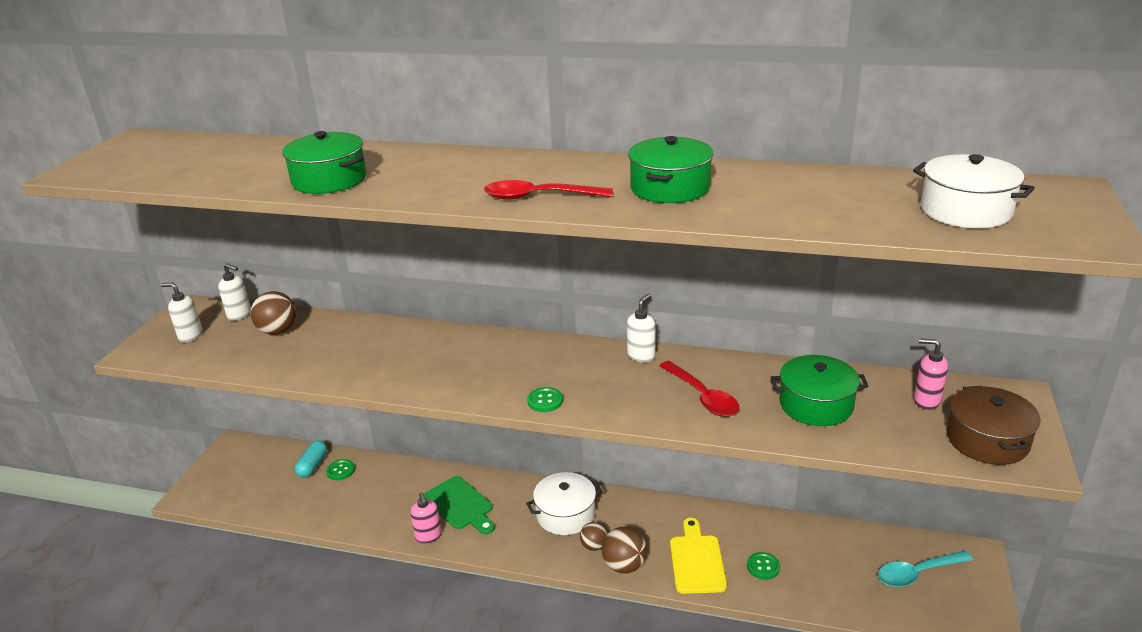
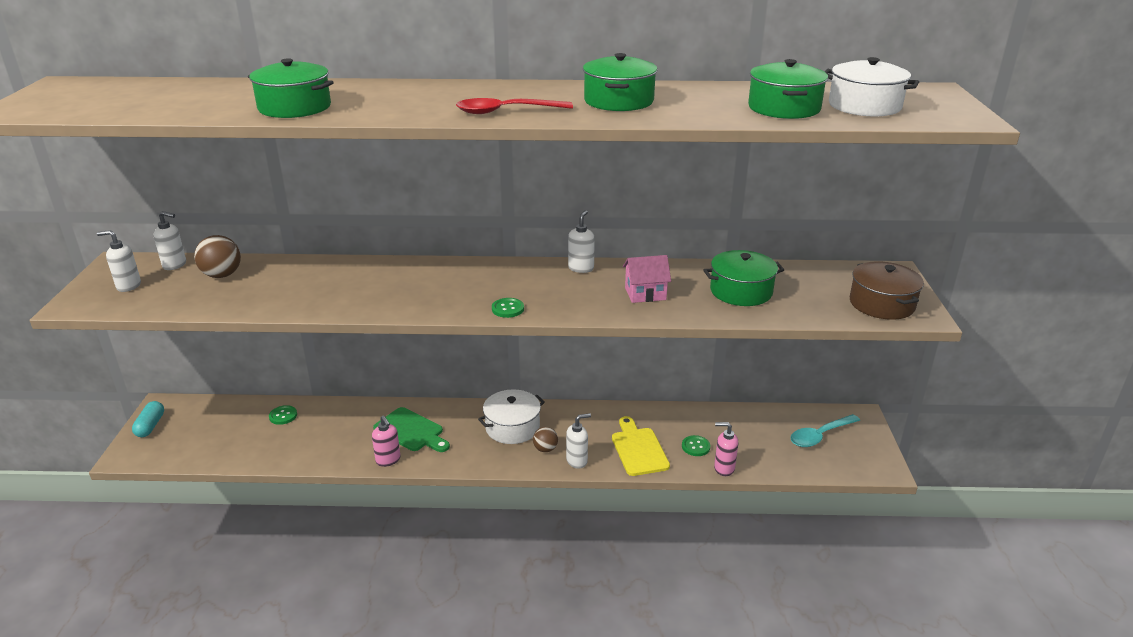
camera: 15 degrees left, 0 degrees up
(313, 465) = (252, 414): turquoise capsule -> turquoise capsule (150, 426)
(624, 565) = (577, 461): brown ball -> white soap dispenser
(702, 396) = (645, 294): red spoon -> pink house
(861, 209) = (784, 108): none -> green pot
(926, 401) = (826, 281): pink soap dispenser -> pink soap dispenser (723, 468)

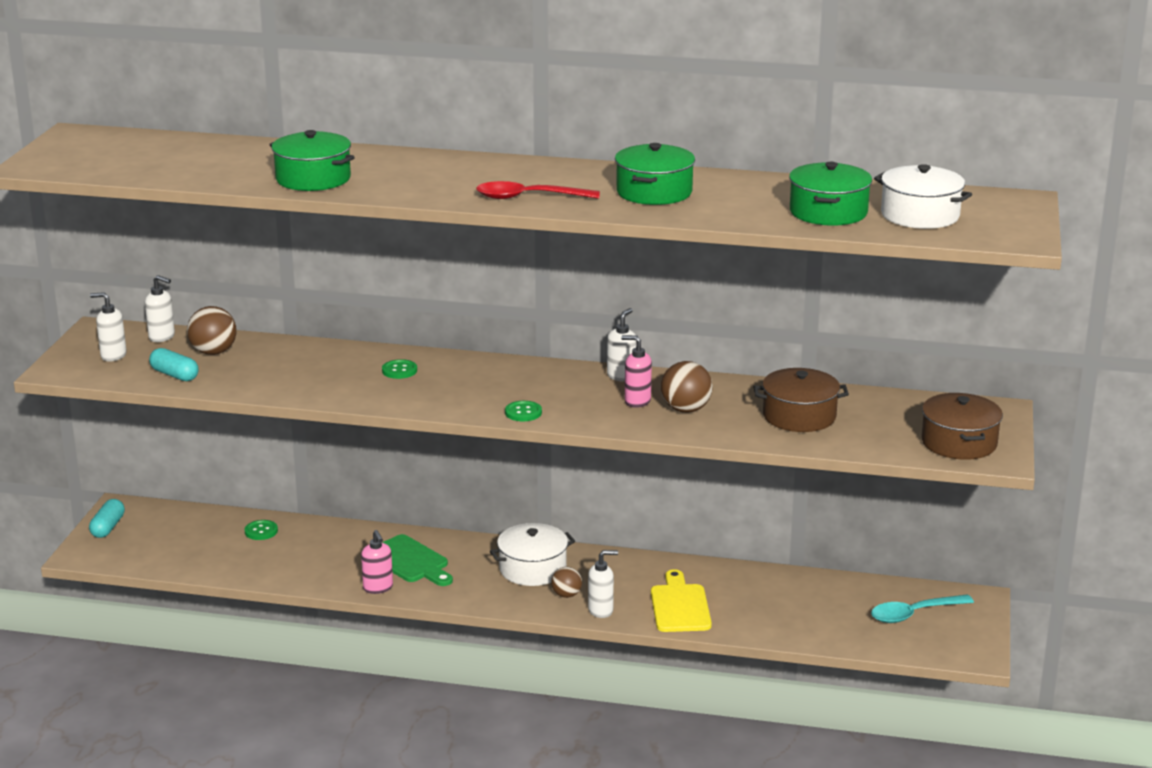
camera: 10 degrees right, 5 degrees down
(186, 300) = (174, 375): none -> turquoise capsule
(645, 294) = (685, 409): pink house -> brown ball
(695, 447) = (751, 610): green button -> green button (399, 370)
(723, 468) = (777, 635): pink soap dispenser -> pink soap dispenser (637, 401)
(741, 291) = (799, 416): green pot -> brown pot

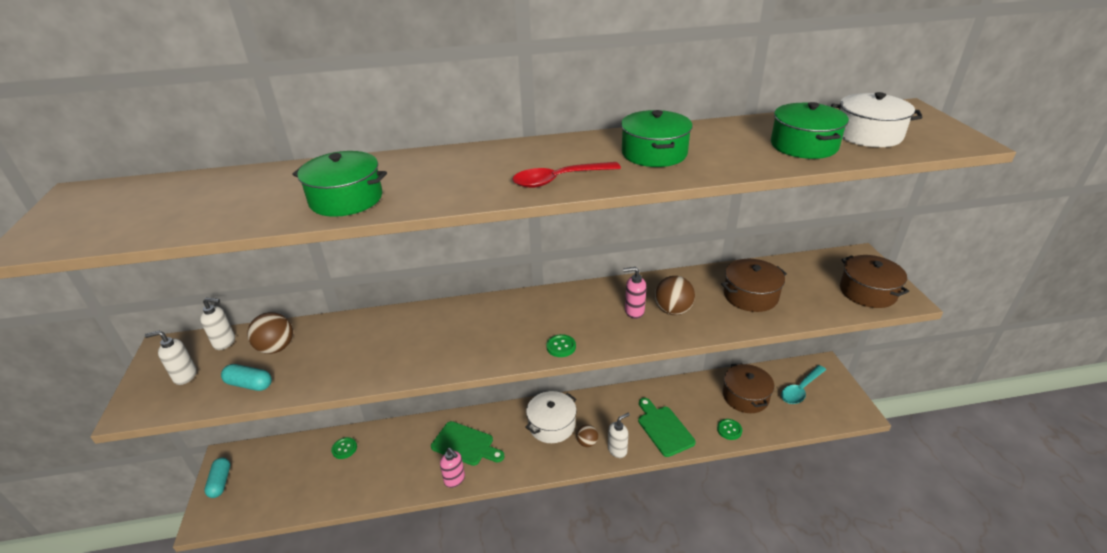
camera: 20 degrees left, 10 degrees up
(399, 370) = (440, 327): green button -> green button (729, 430)
(622, 376) = (606, 290): white soap dispenser -> none
(680, 606) = (664, 428): yellow cutting board -> green cutting board
(824, 602) = (745, 396): none -> brown pot

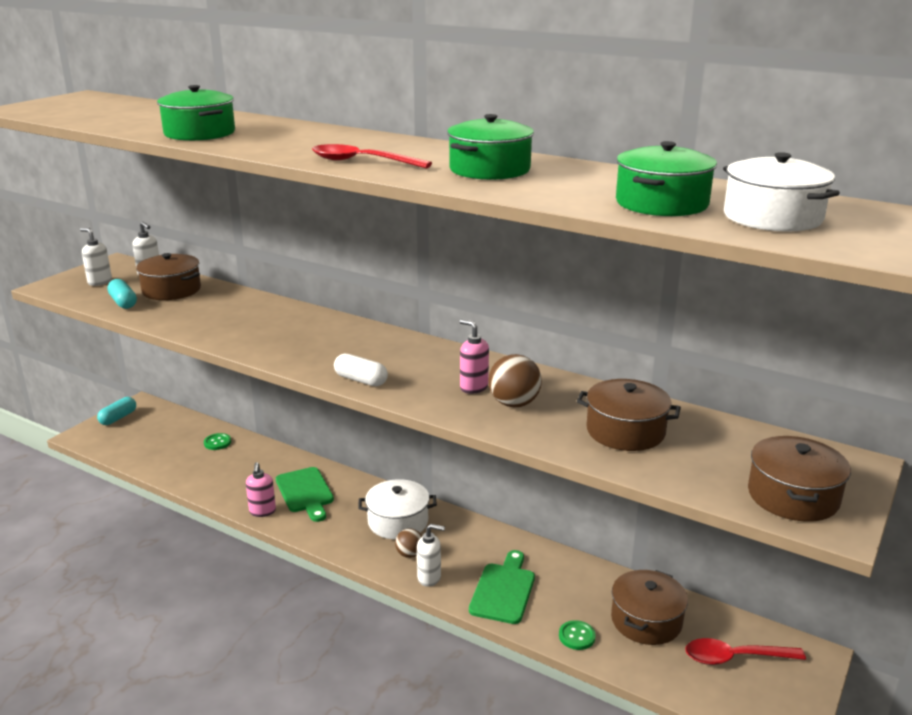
camera: 40 degrees right, 10 degrees down
(276, 348) = (171, 290): brown ball -> brown pot
(561, 346) = (361, 380): green button -> white capsule
(800, 389) = (735, 657): turquoise spoon -> red spoon

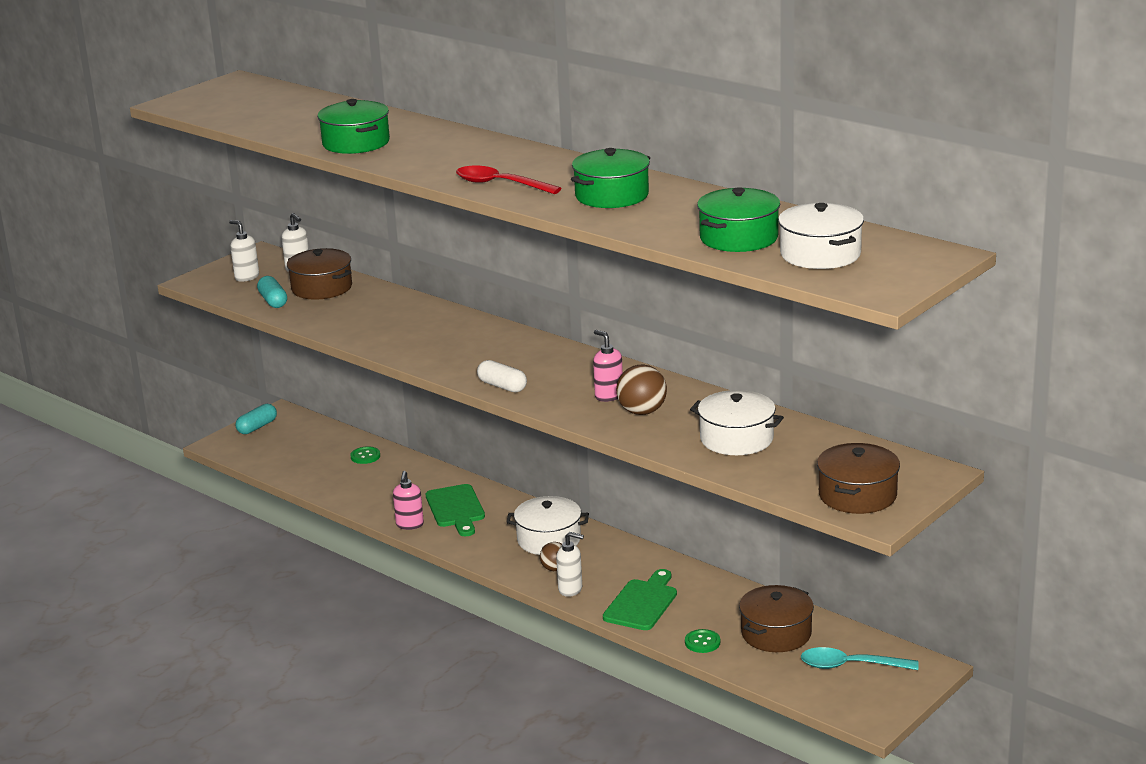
camera: 10 degrees right, 0 degrees up
(625, 431) = (736, 439): brown pot -> white pot
(735, 657) = (850, 666): red spoon -> turquoise spoon

